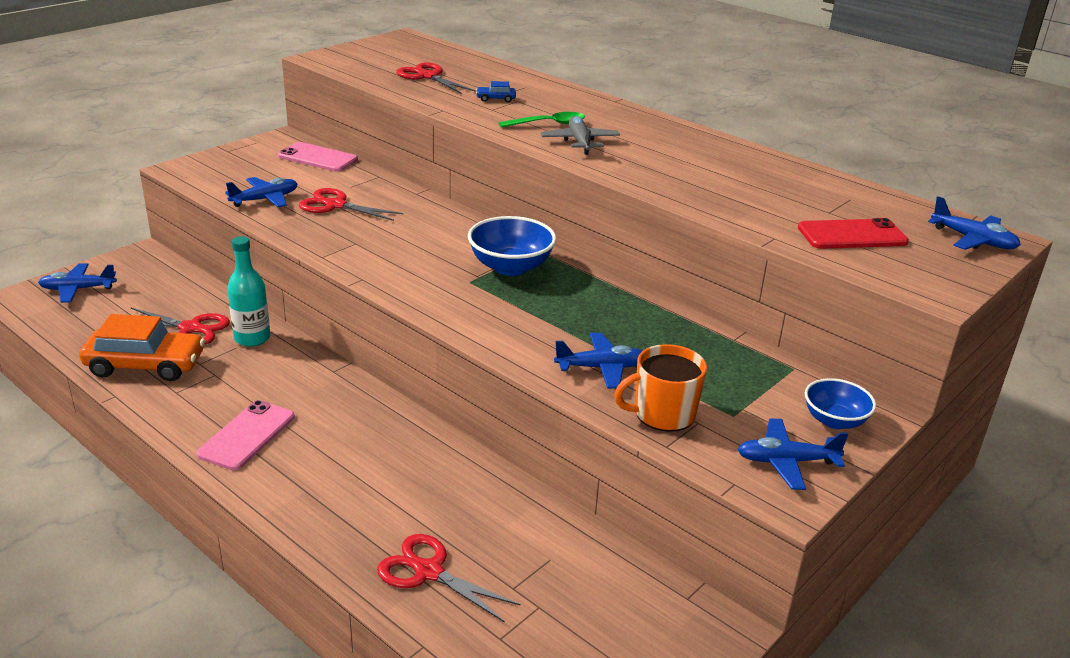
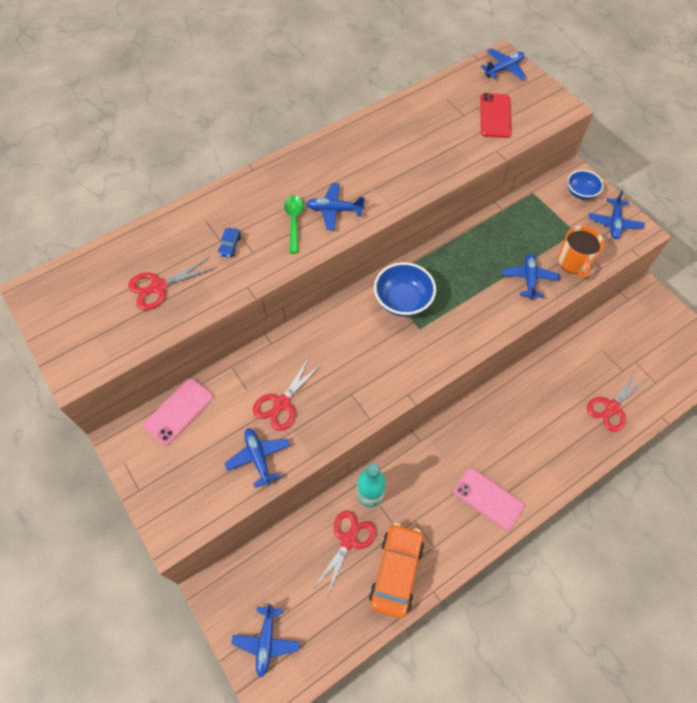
camera: 75 degrees left, 30 degrees up
(580, 142) = (334, 210): grey plane -> blue plane

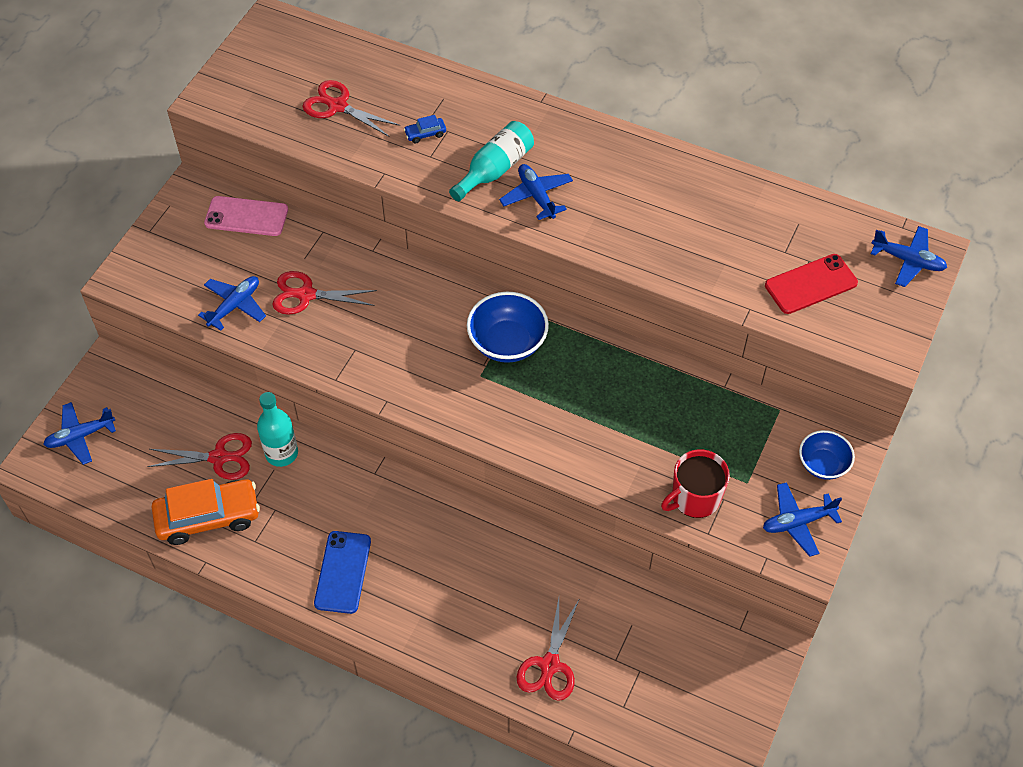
camera: 60 degrees right, 5 degrees down
(294, 222) = (495, 170): green spoon -> turquoise bottle
(488, 498) = (342, 572): pink phone -> blue phone
(529, 279) = (631, 458): blue plane -> none
(574, 262) = (695, 498): orange mug -> red mug
(612, 407) = (550, 665): red scissors -> red scissors turned 90 degrees counterclockwise

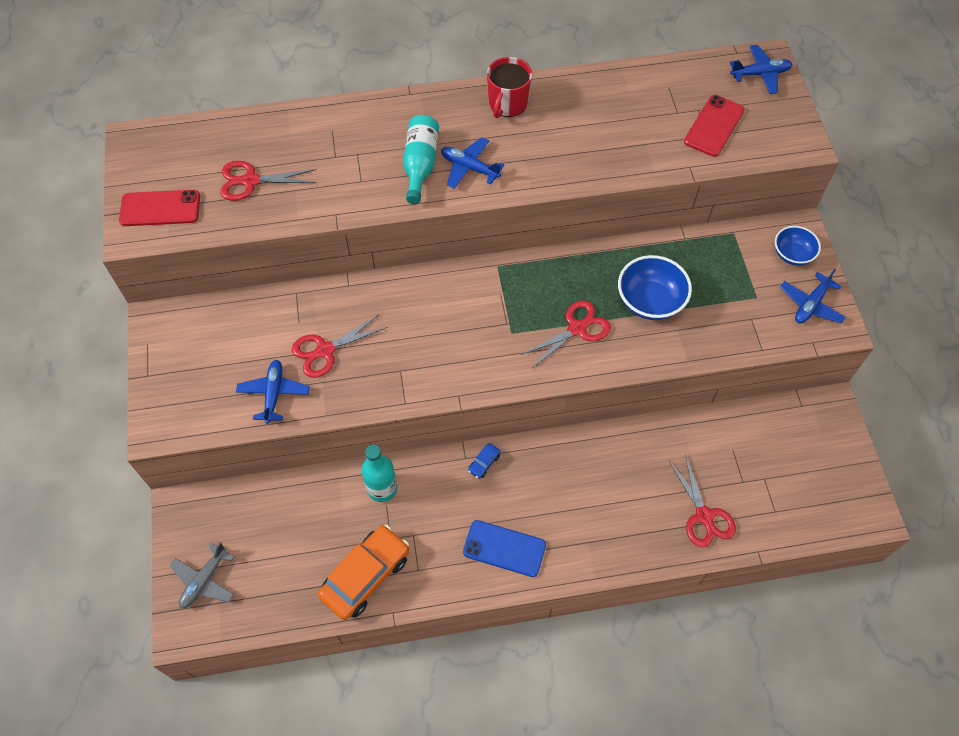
camera: 35 degrees left, 5 degrees up
(80, 436) = (204, 580): blue plane -> grey plane
(219, 457) = (335, 523): red scissors -> red scissors (577, 329)
(246, 90) = (160, 208): none -> red phone
(246, 216) = (222, 316): pink phone -> none
(342, 572) = (504, 548): blue phone -> blue phone turned 45 degrees counterclockwise
(425, 134) = (342, 165): blue car -> blue car (484, 463)
(507, 343) = (510, 296): blue bowl -> blue bowl (650, 301)
(695, 498) = (733, 330): red mug -> red mug (507, 103)

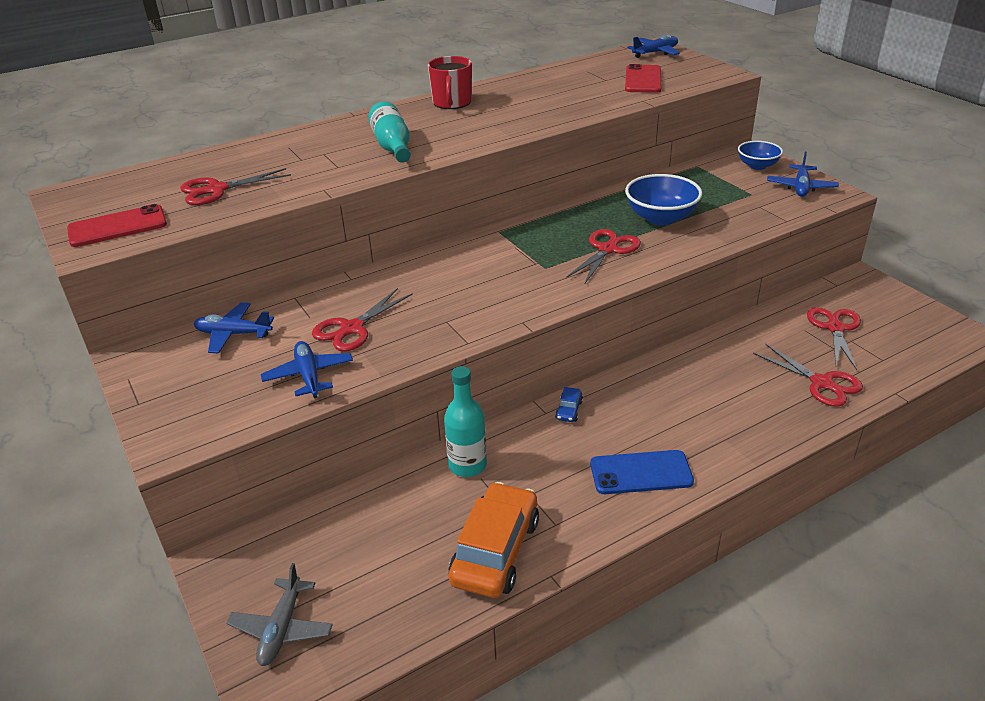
camera: 20 degrees left, 25 degrees down
(469, 168) = (442, 139): blue plane -> blue plane (233, 334)
(760, 459) = (835, 328): none -> red scissors

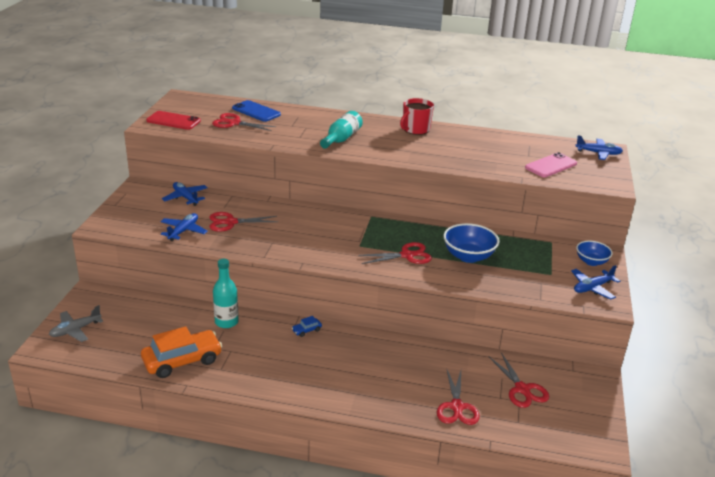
camera: 40 degrees right, 5 degrees down
(641, 473) = (290, 377): blue phone -> blue phone (256, 111)
(643, 79) = (551, 165): red phone -> pink phone
(835, 328) = (522, 389): red scissors -> red scissors turned 105 degrees clockwise

